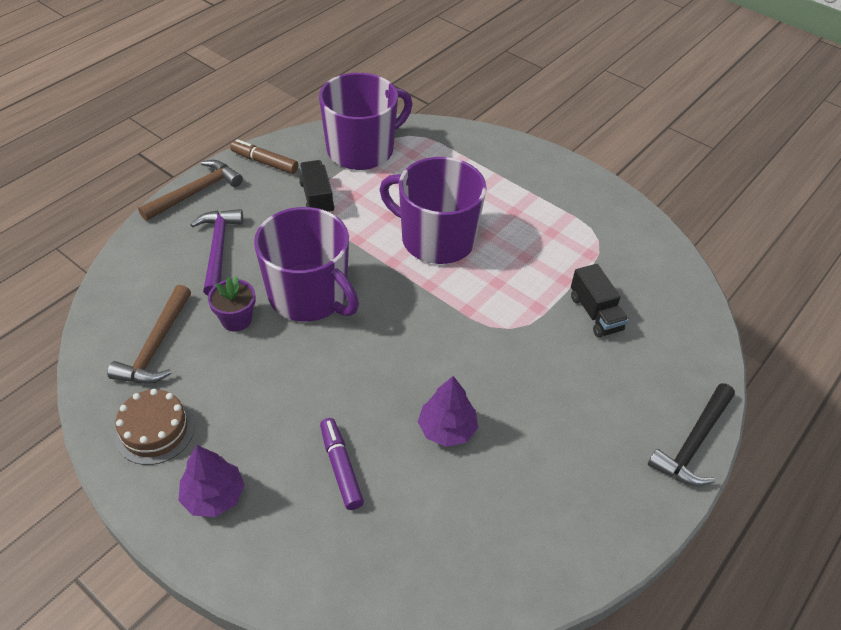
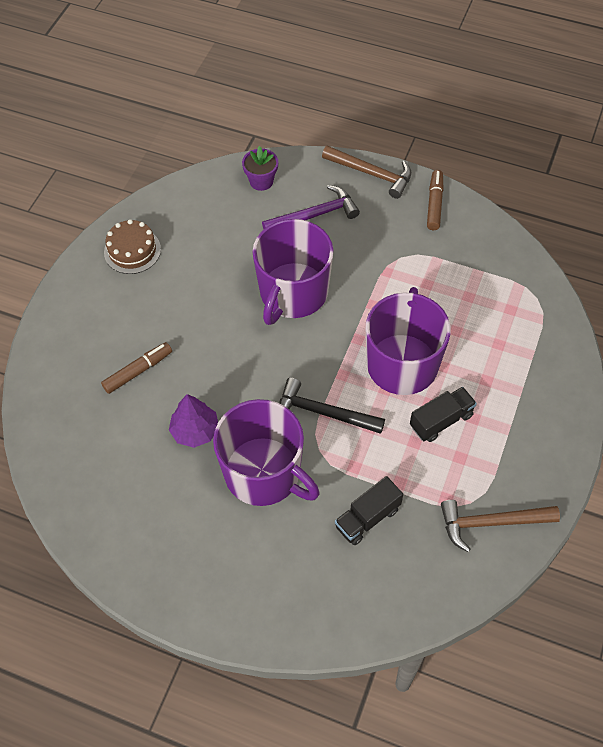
camera: 75 degrees right, 10 degrees up
(156, 346) = (203, 219): brown hammer -> brown hammer (490, 523)
(214, 496) = (92, 305): purple tree -> none
(236, 319) = (248, 256): purple flower pot -> purple flower pot (261, 181)
(317, 198) = (409, 257): black truck -> black truck (441, 421)
(341, 467) = (138, 371): purple marker -> brown marker
(362, 150) = (493, 268): purple mug -> purple mug (264, 473)
(693, 444) = (245, 626): black hammer -> black hammer (322, 412)

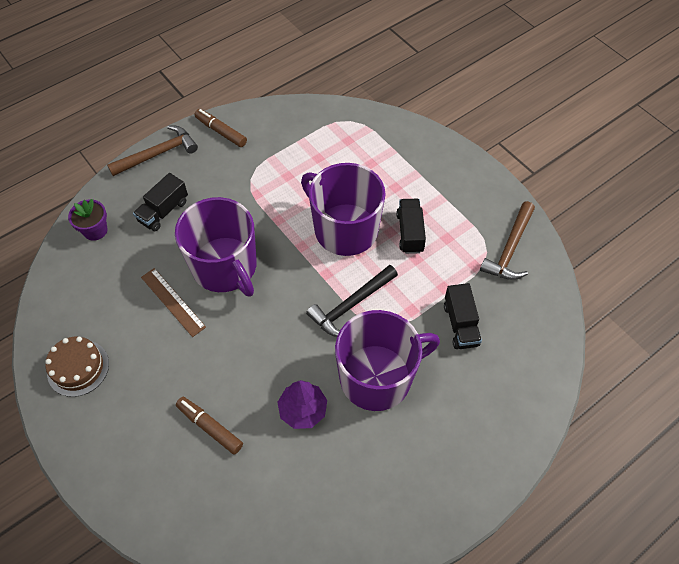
camera: 60 degrees left, 0 degrees up
(138, 371) = (210, 427): brown marker -> brown marker turned 45 degrees counterclockwise
(233, 276) = (173, 301): none -> brown ruler
(315, 215) = (163, 211): purple hammer -> black truck

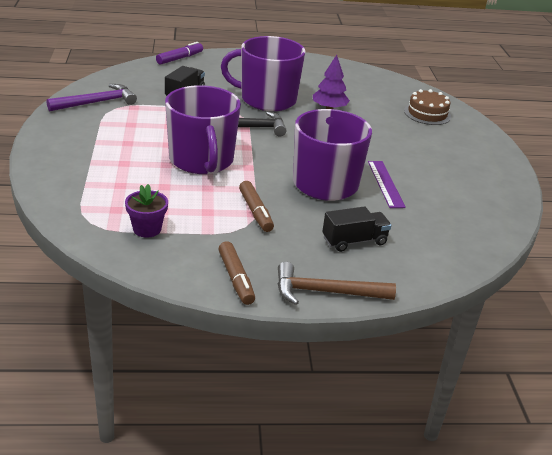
camera: 150 degrees left, 25 degrees down
(78, 368) = (484, 183): brown cake -> brown cake (427, 114)
(95, 230) = (434, 257): purple flower pot -> purple flower pot (147, 229)
(173, 301) = (385, 184): brown ruler -> purple ruler
(210, 427) = (397, 125): brown marker -> brown marker (255, 212)
(410, 232) = (153, 137): black truck -> none
(509, 249) = (97, 102): brown hammer -> purple hammer
(546, 401) = (179, 58): none -> purple marker

